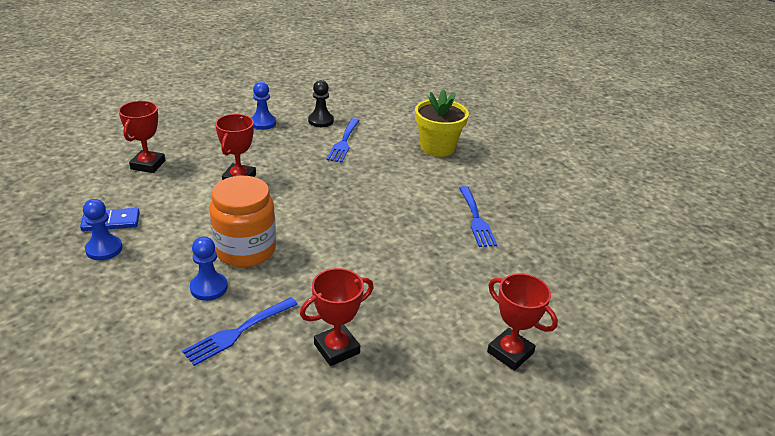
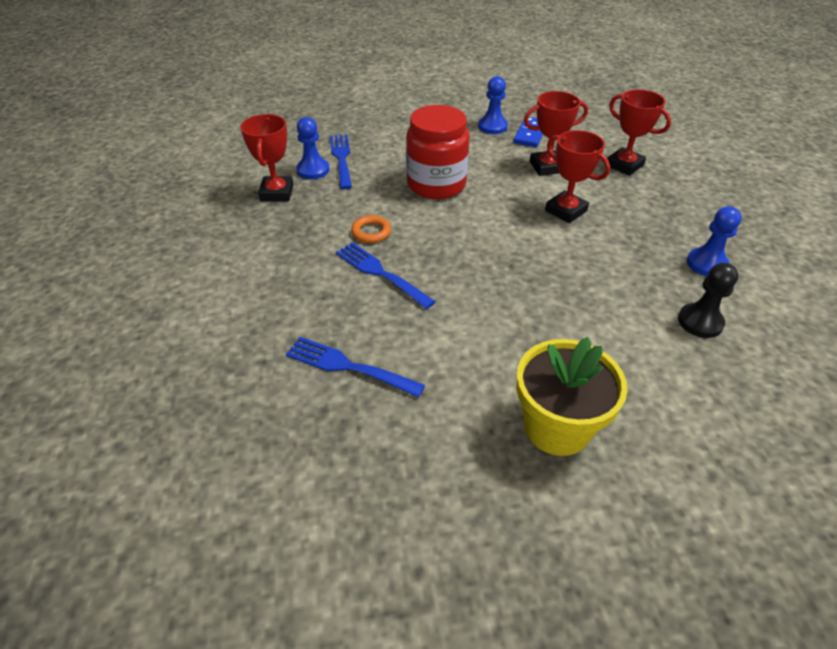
camera: 125 degrees right, 10 degrees up
(209, 288) = (403, 158): blue pawn -> blue pawn (313, 170)
(245, 250) = (436, 184): orange jar -> red jar
(344, 142) = (621, 322): blue fork -> blue fork (380, 273)
(345, 260) = (371, 232): none -> orange ring
(510, 352) = (160, 278): red trophy -> red trophy (547, 167)

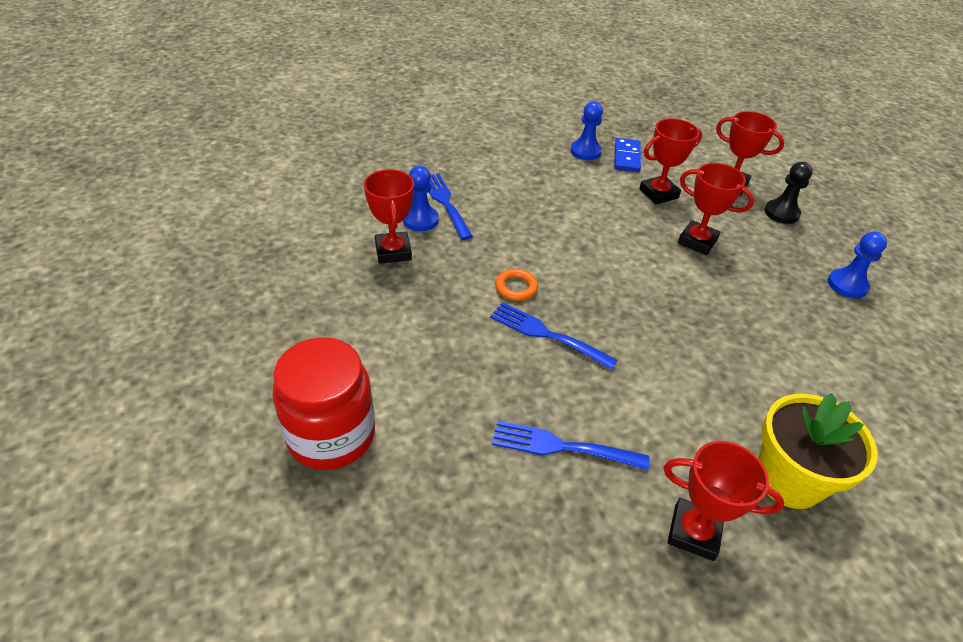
camera: 15 degrees left, 0 degrees up
(436, 184) = (558, 224): red jar -> red jar (331, 435)
(437, 457) = (694, 532): none -> red trophy
(700, 322) = (866, 347): black pawn -> black pawn (781, 213)

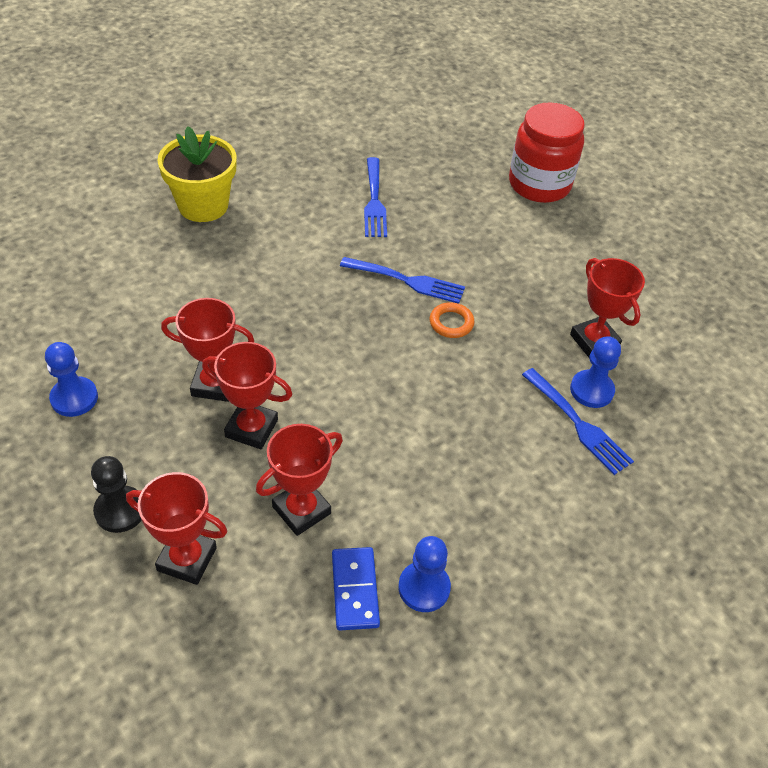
camera: 165 degrees right, 5 degrees up
(562, 446) = (374, 201): blue fork -> blue fork turned 90 degrees clockwise
(694, 532) = (277, 169): red trophy -> red trophy (215, 384)

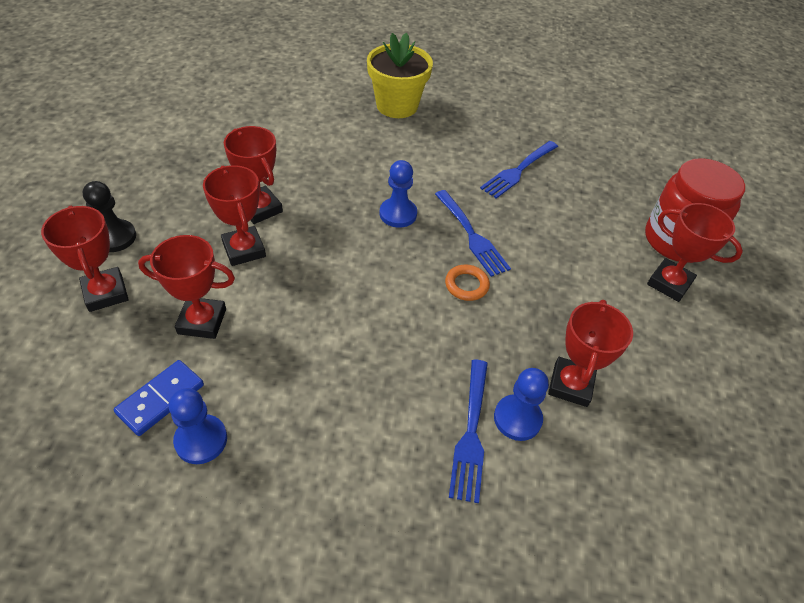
camera: 45 degrees right, 0 degrees up
(74, 398) = (180, 161): blue pawn -> blue pawn (398, 214)
(569, 221) = (669, 283): none -> red trophy

